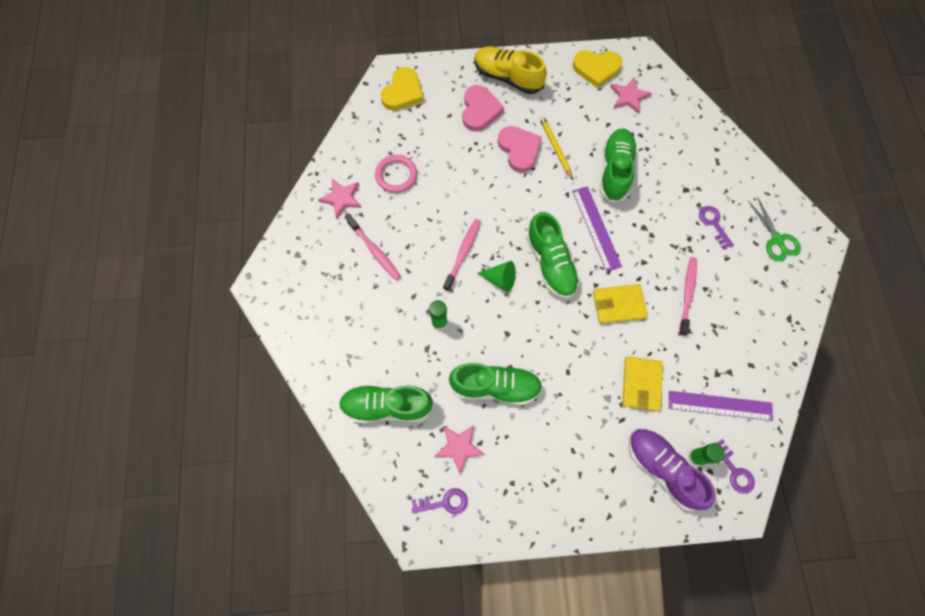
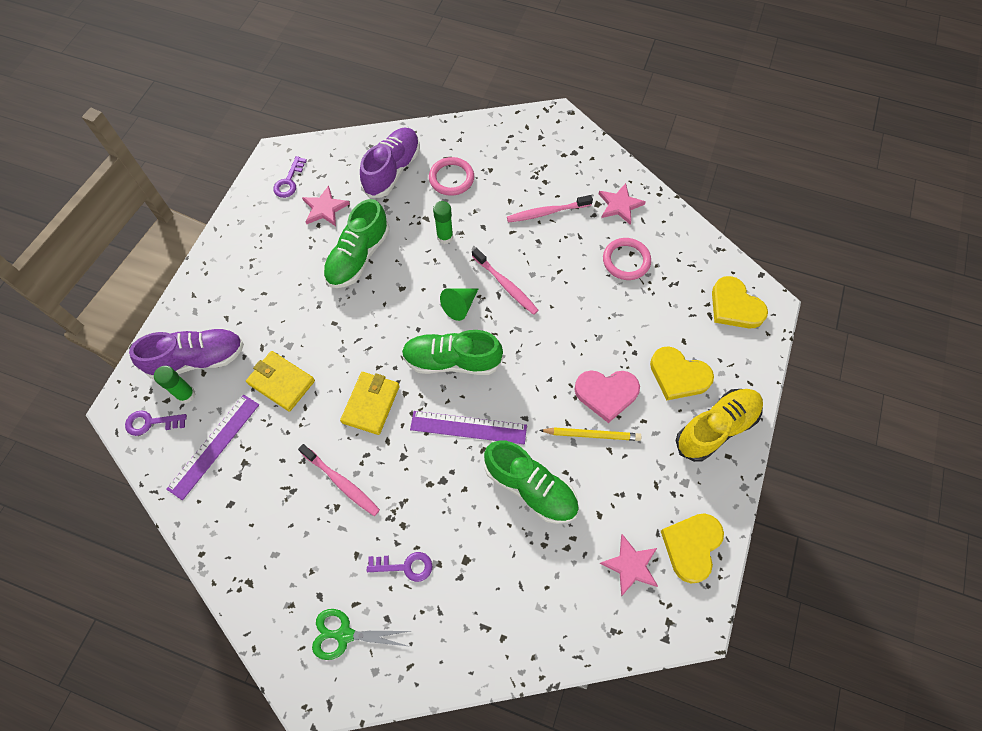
camera: 115 degrees right, 5 degrees down
(372, 347) = (451, 178): none -> pink ring
(387, 406) = (392, 170): green shoe -> purple shoe
(480, 110) = (678, 375): pink heart -> yellow heart

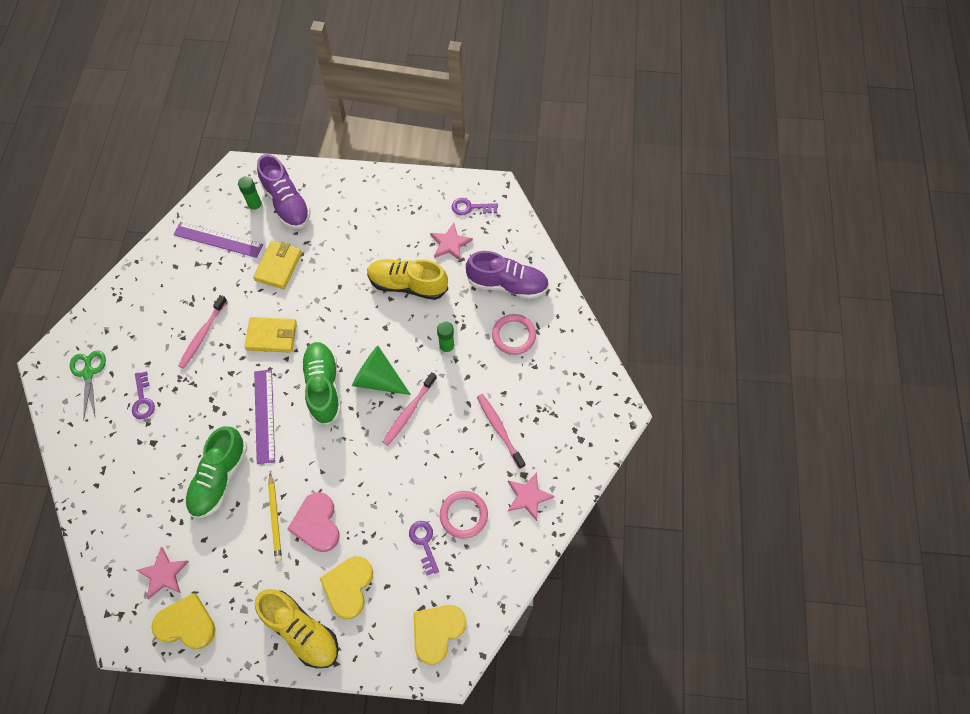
camera: 75 degrees right, 0 degrees up
(151, 423) = (229, 193): purple key -> purple key (424, 543)
(358, 257) = (407, 284): green shoe -> yellow shoe
(460, 306) = (378, 379): green cone -> green cone, size x1.50

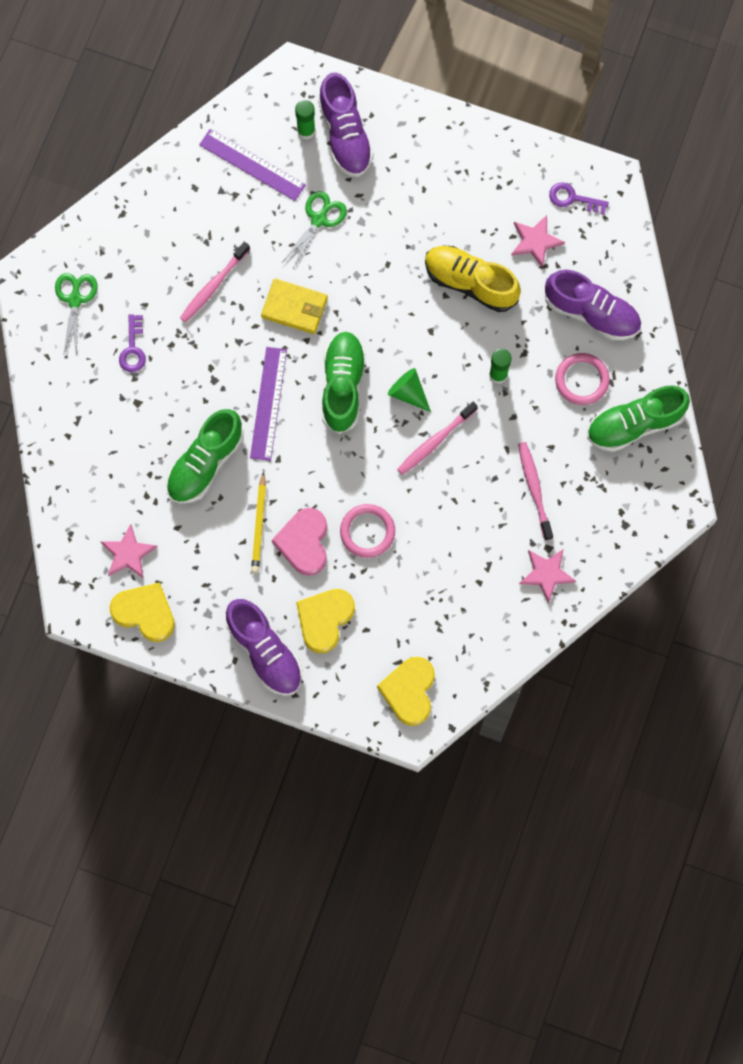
camera: 15 degrees right, 10 degrees up
(278, 266) = (319, 219): yellow wallet -> green scissors
(301, 630) = (265, 651): yellow shoe -> purple shoe
(378, 379) = (408, 392): green cone -> green cone, size x0.66
(424, 543) = (417, 594): purple key -> none
(437, 632) = (409, 691): yellow heart -> yellow heart turned 45 degrees counterclockwise
(463, 515) = (468, 575): pink ring -> pink ring (367, 531)
(565, 358) = (635, 424): none -> green shoe

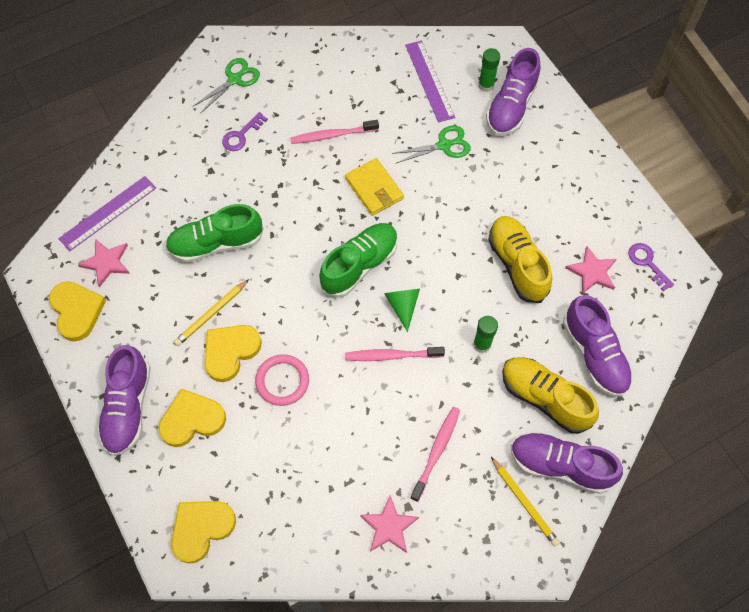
camera: 40 degrees right, 10 degrees down
(268, 403) = (296, 237): purple ruler -> purple ruler (108, 213)
(304, 542) = (230, 352): pink heart -> yellow heart
(582, 380) = (544, 398): pink ring -> yellow shoe
(631, 474) = (524, 503): none -> yellow pencil
(635, 424) = (560, 465): green shoe -> purple shoe

